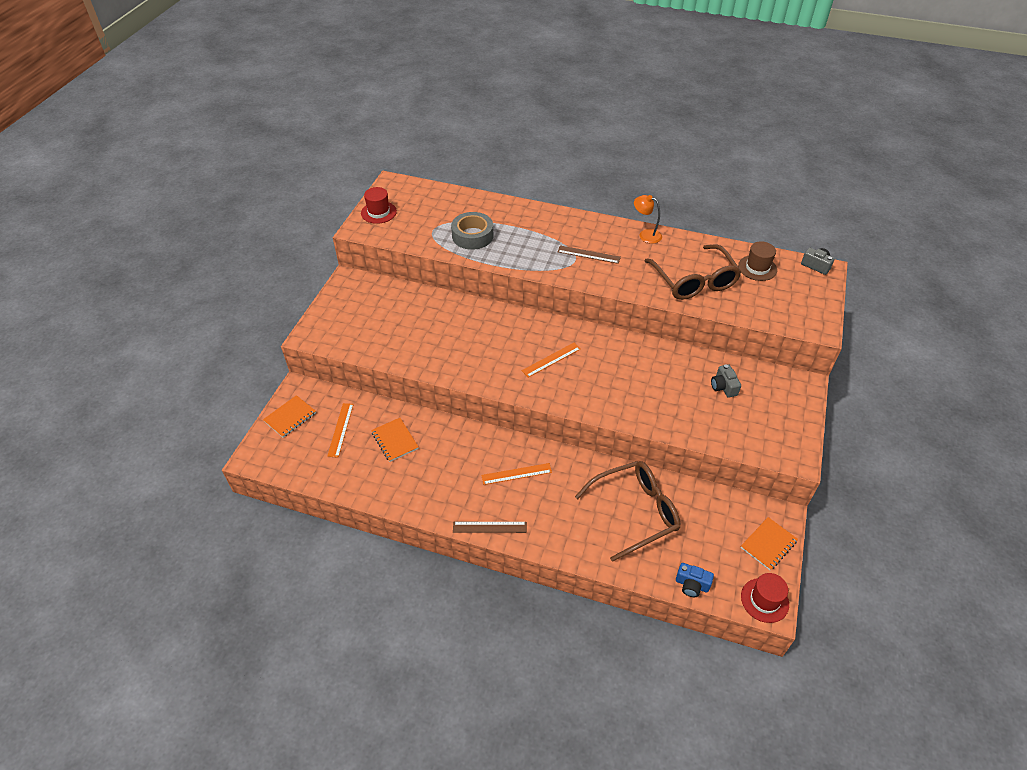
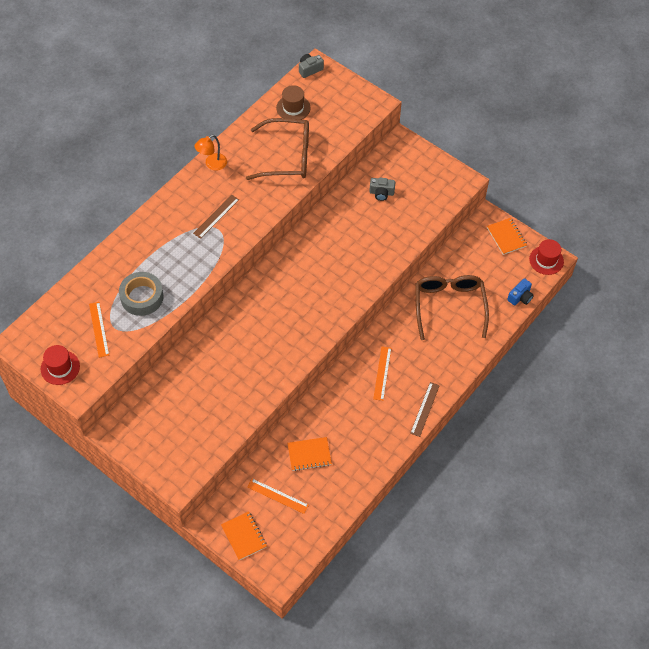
camera: 70 degrees left, 10 degrees up
(551, 360) = (299, 298): orange ruler -> orange ruler (99, 329)

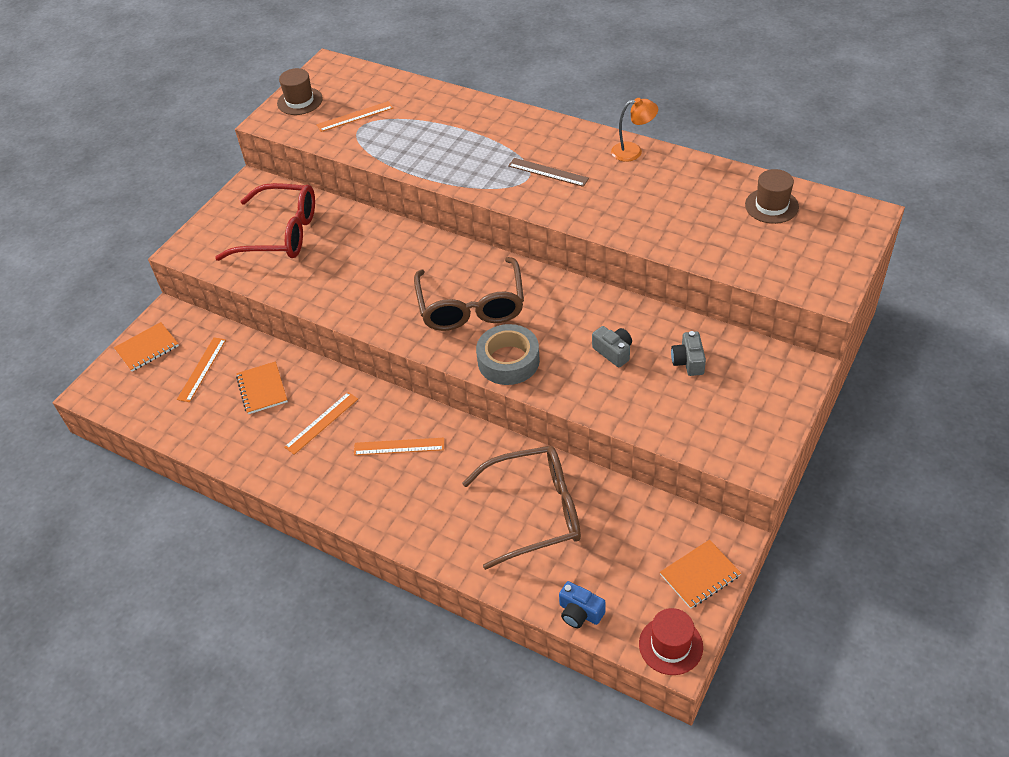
camera: 85 degrees right, 10 degrees down
(60, 367) = (300, 101): red hat -> brown hat
(142, 297) = (406, 138): grey tape -> grey tape (508, 361)
(183, 413) = (280, 234): none -> red glasses
(212, 164) = (633, 151): orange lamp -> orange lamp turned 135 degrees clockwise
(287, 156) = (677, 217): brown glasses -> brown glasses (471, 306)
(309, 69) = (857, 208): grey camera -> grey camera (613, 352)
(350, 418) = (321, 422): none -> orange ruler
(425, 409) = (345, 508): brown ruler -> none

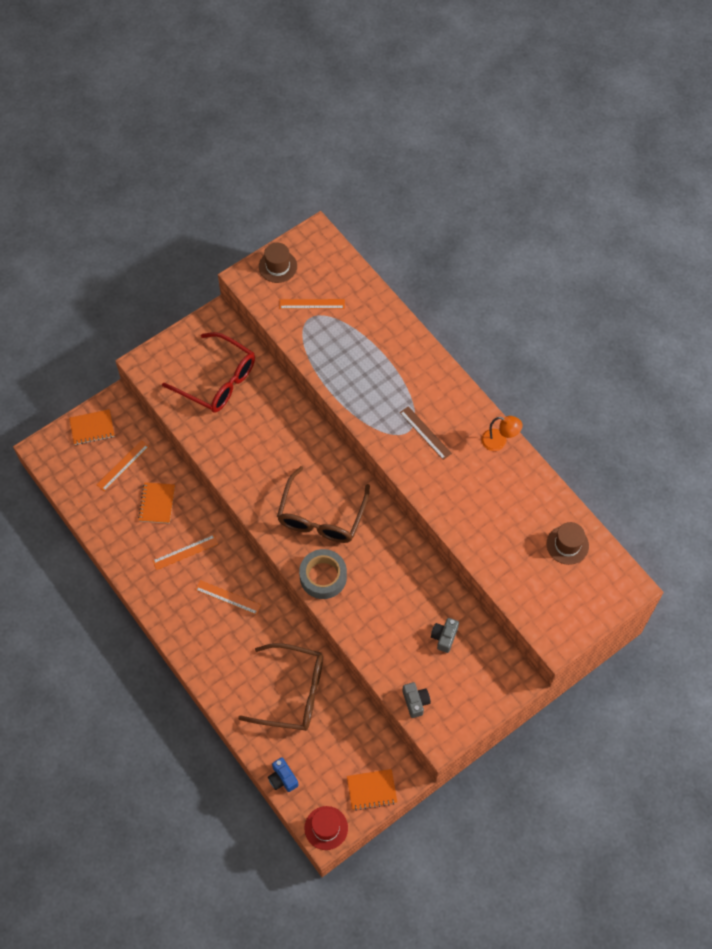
camera: 20 degrees right, 15 degrees up
(613, 352) = (398, 604): grey camera -> grey camera (415, 701)

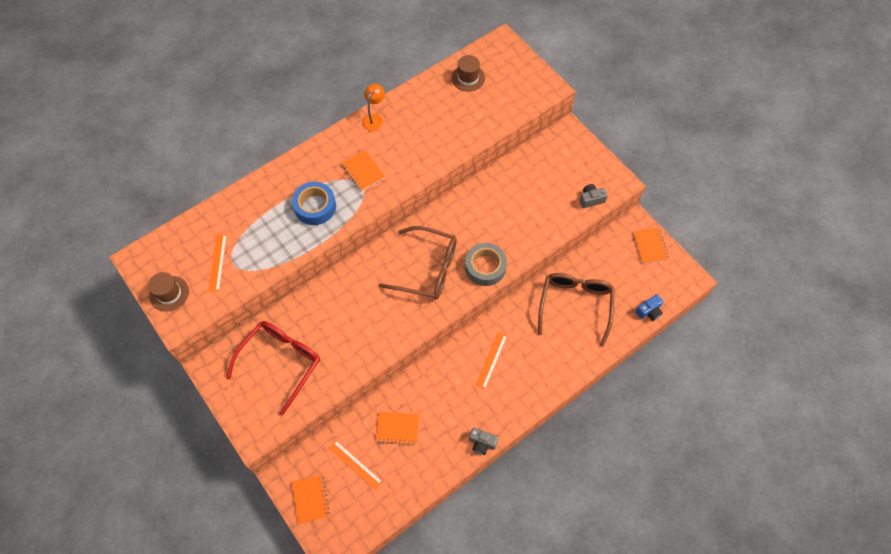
camera: 90 degrees left, 0 degrees up
(185, 552) = (448, 399): orange ruler -> none
(326, 828) = (684, 279): red hat -> none
(378, 387) = (315, 206): none -> blue tape
(425, 433) = (363, 171): brown ruler -> orange notebook
(444, 637) = (535, 178): grey camera -> grey camera (482, 443)

